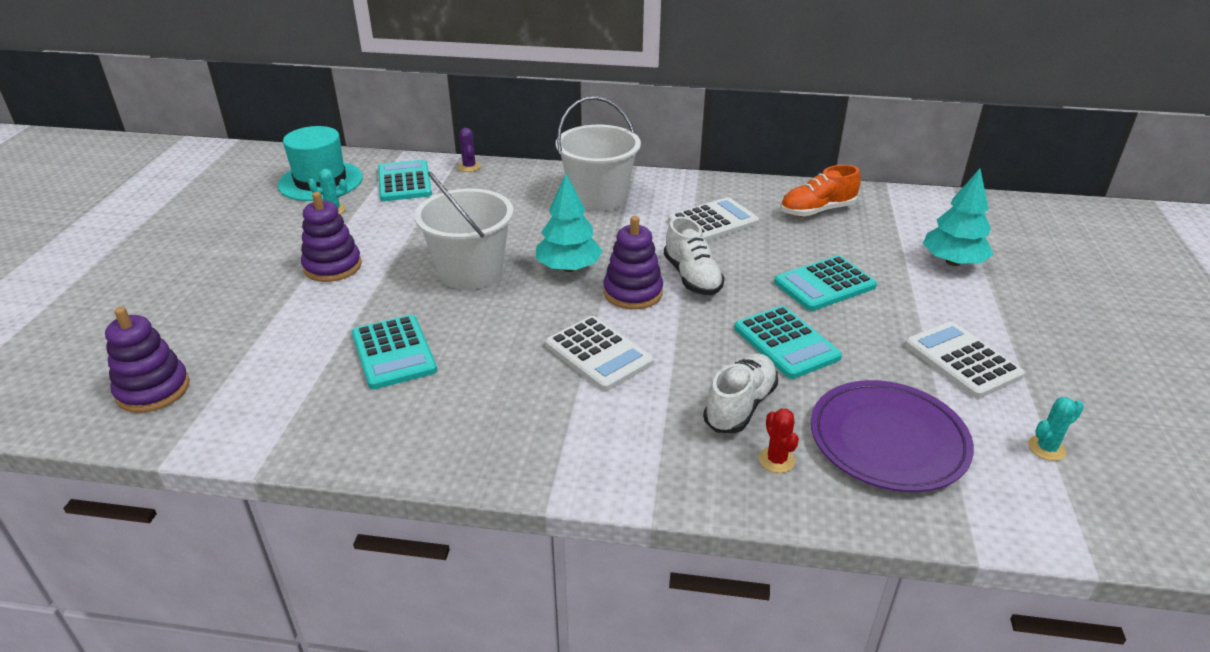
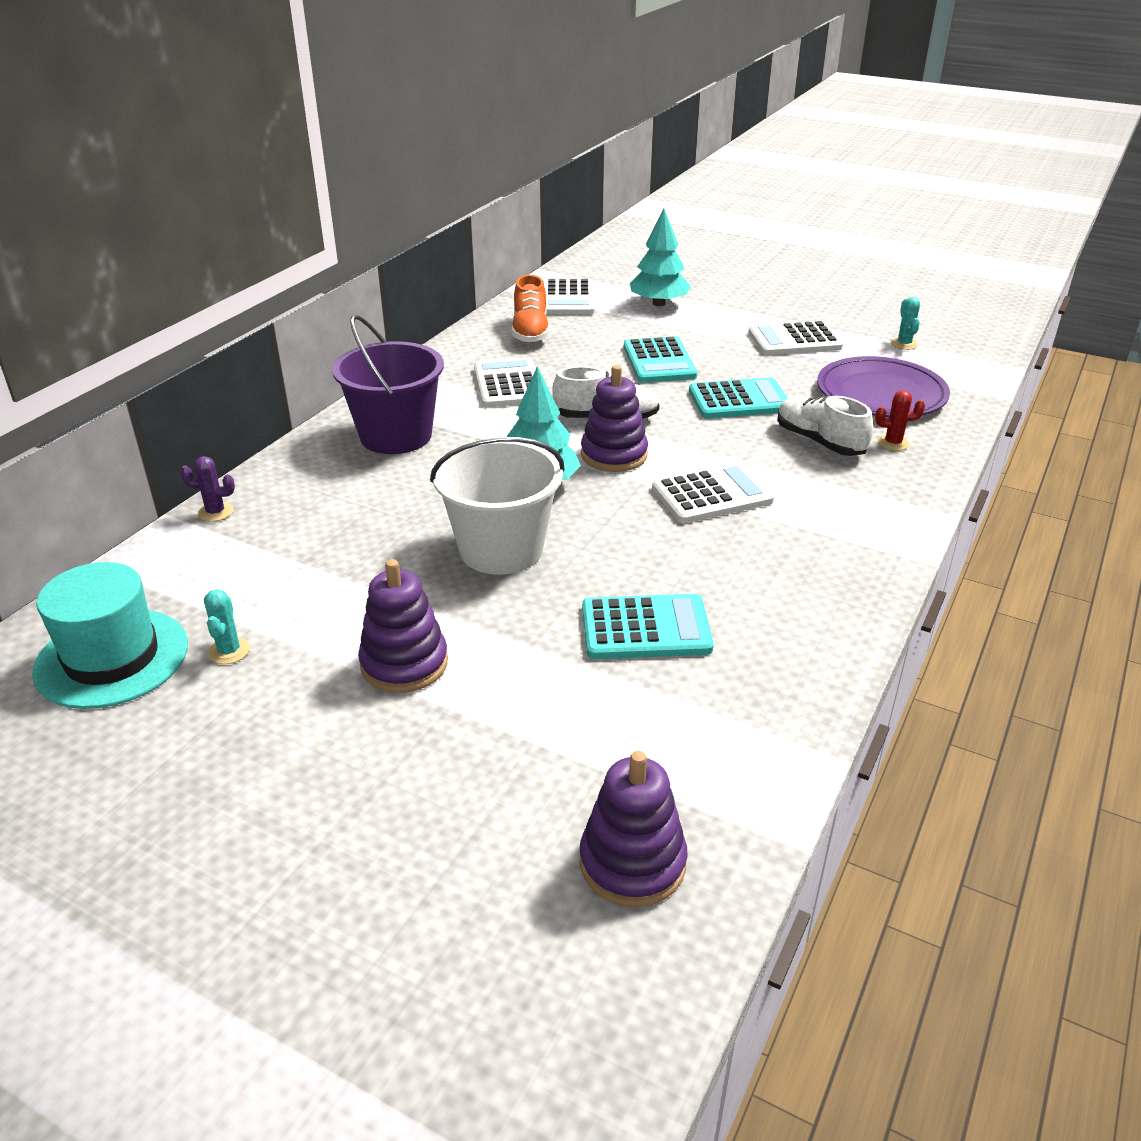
camera: 70 degrees left, 0 degrees up
(404, 182) = (203, 573): turquoise calculator -> none
(598, 197) = (396, 436): white bucket -> purple bucket
(904, 214) = (568, 299): none -> white calculator

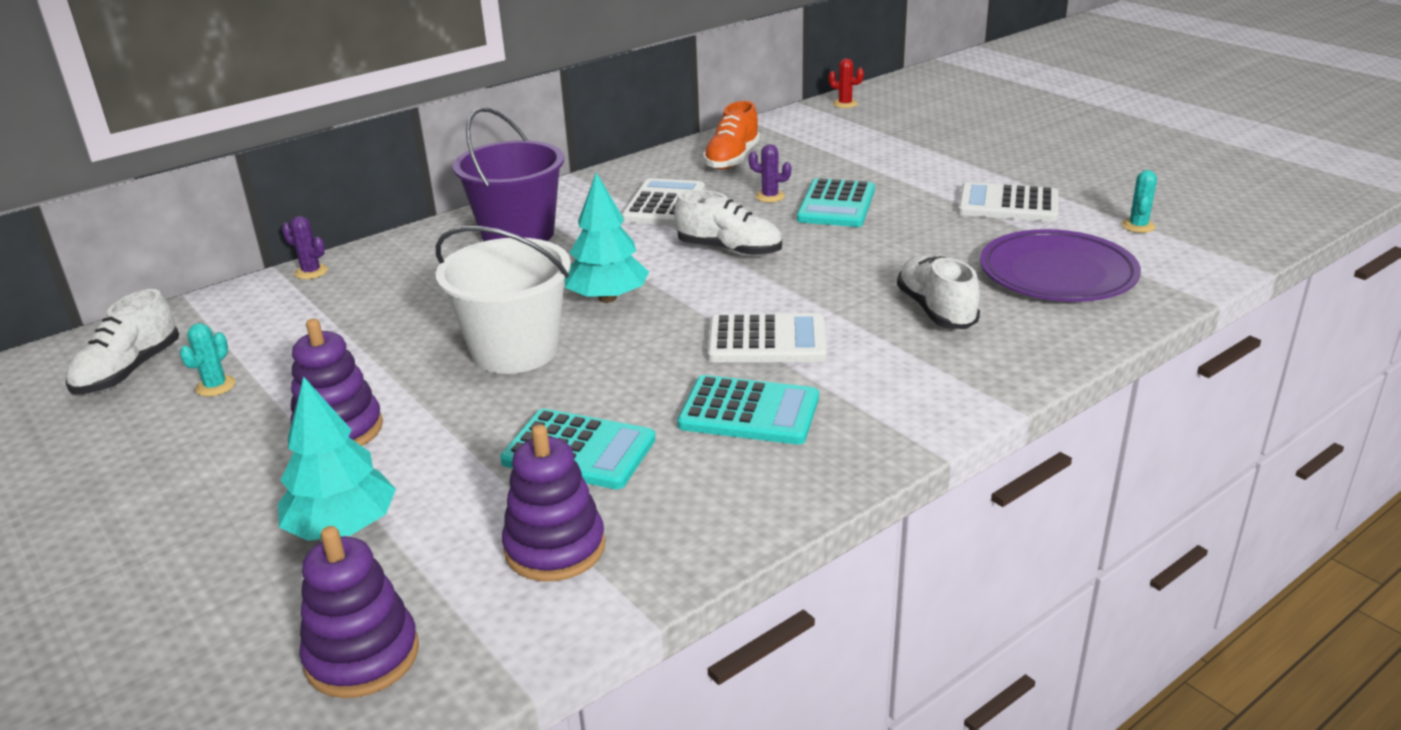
camera: 25 degrees right, 5 degrees down
(112, 658) = (129, 371): turquoise hat -> white shoe
(568, 299) = (799, 133): white calculator -> none
(596, 362) = (770, 196): none -> purple cactus
(614, 455) = (704, 285): purple stacking toy -> purple stacking toy (555, 548)
(659, 303) = (890, 149): turquoise tree -> turquoise tree (343, 528)
(739, 400) = (886, 255): turquoise calculator -> turquoise calculator (749, 412)
(893, 443) = (1022, 326): red cactus -> red cactus (845, 104)

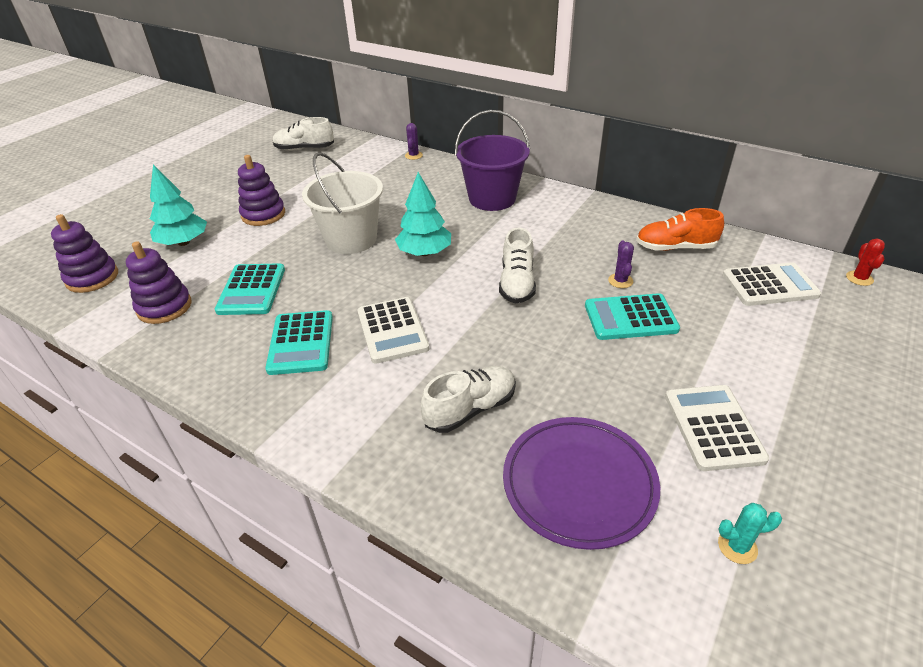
camera: 70 degrees right, 10 degrees up
(215, 386) = (296, 172): turquoise cactus -> none
(664, 204) = (572, 238): white calculator -> white calculator (769, 285)

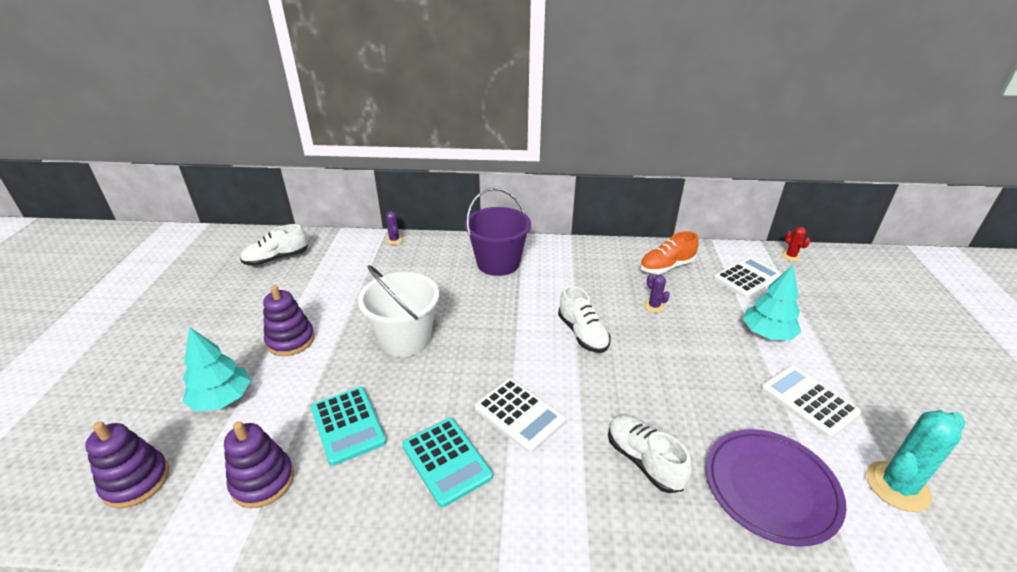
camera: 30 degrees left, 5 degrees down
(424, 252) = (483, 330): turquoise tree -> turquoise tree (767, 334)
(470, 409) = (643, 461): white shoe -> white shoe turned 60 degrees counterclockwise
(630, 318) = (686, 334): turquoise calculator -> none
(737, 547) = (897, 486): turquoise cactus -> turquoise cactus, size x1.98

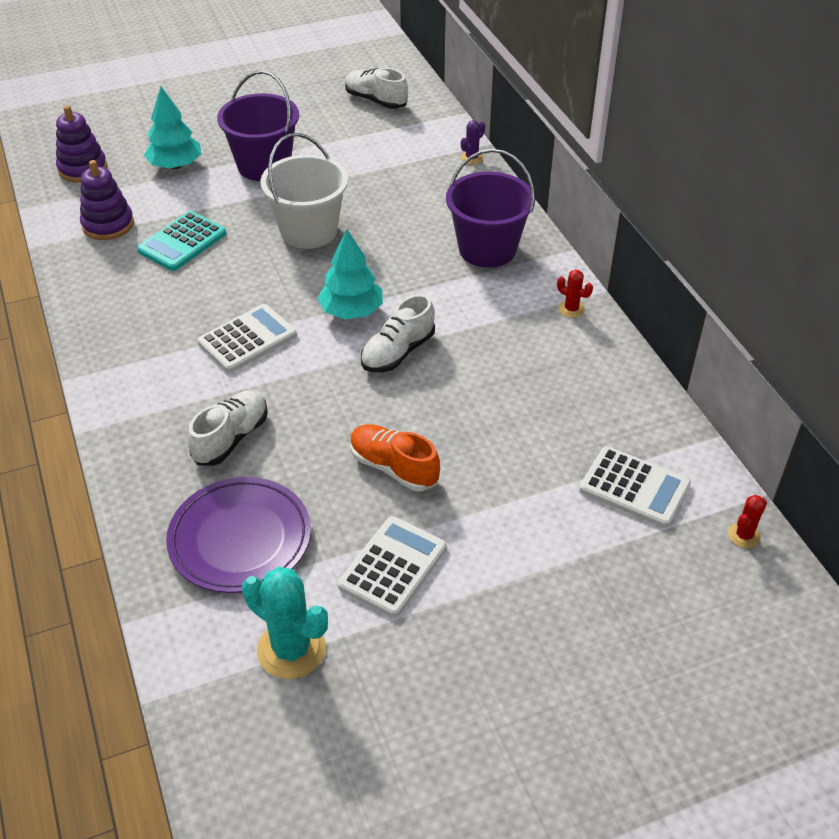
camera: 65 degrees right, 10 degrees up
(290, 340) = (264, 166): purple stacking toy -> purple bucket
(446, 461) = (171, 312): turquoise calculator -> none
(519, 415) = (247, 339): white calculator -> white calculator turned 150 degrees counterclockwise
(580, 251) = (571, 309): none -> red cactus
(654, 306) = (494, 401): purple cactus -> none
(666, 267) = (597, 398): orange shoe -> orange shoe (393, 468)
(767, 334) = (507, 519): turquoise tree -> turquoise tree (351, 311)

